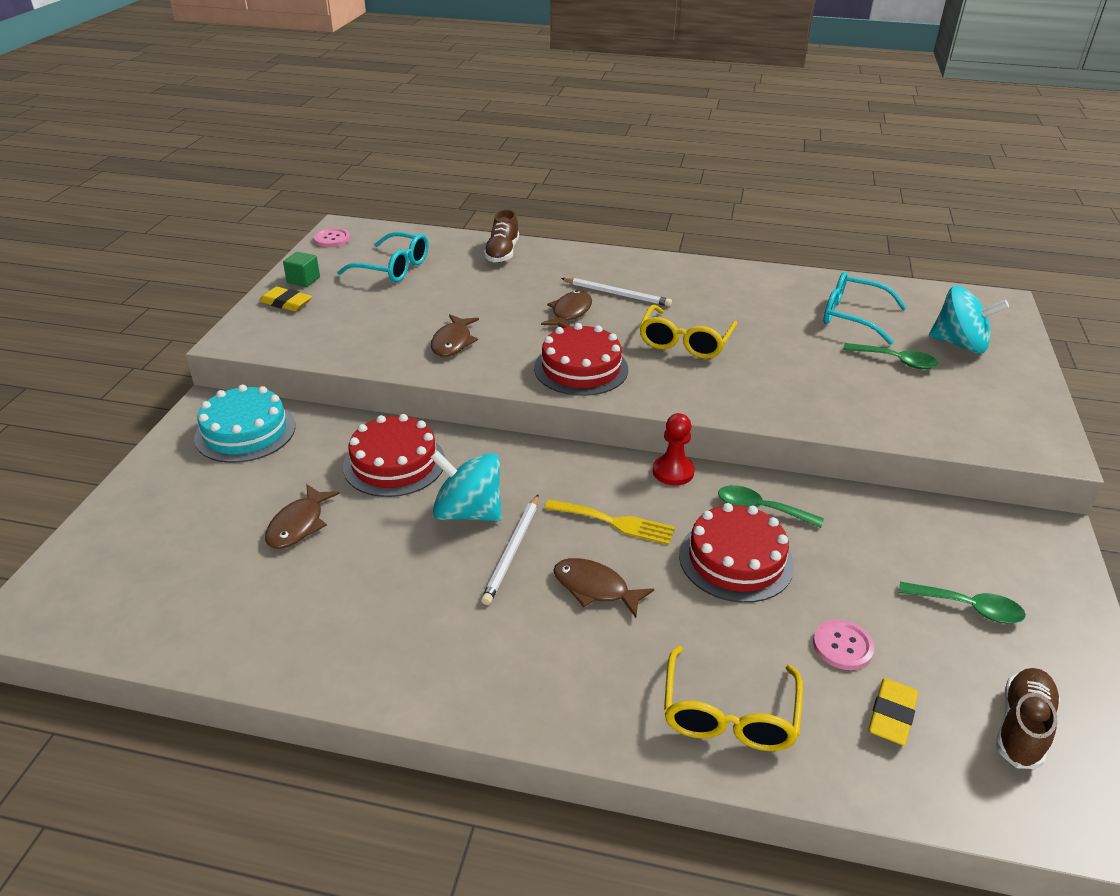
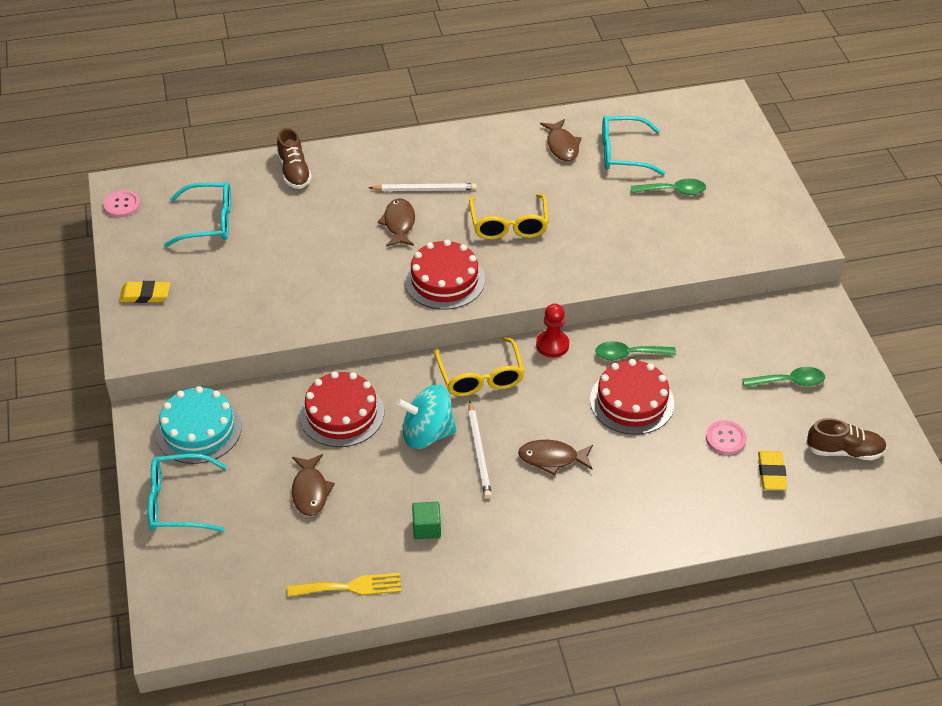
camera: 25 degrees left, 10 degrees up
(163, 488) = (178, 502): none -> turquoise glasses
(303, 280) = (138, 263): green cube -> green cube (426, 528)
(453, 342) = (324, 288): brown fish -> brown fish (562, 146)
(615, 522) = (536, 403): yellow fork -> yellow fork (350, 587)
(729, 715) = (680, 510): yellow glasses -> yellow glasses (480, 377)
(959, 344) = (712, 158): turquoise spinning top -> none
(1022, 727) = (844, 451): brown shoe -> brown shoe turned 90 degrees clockwise

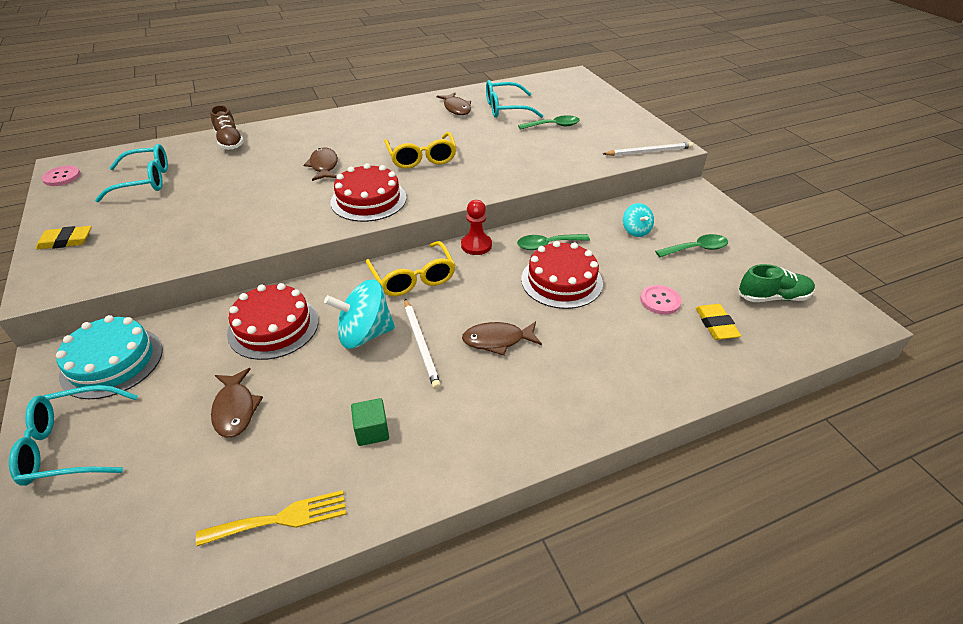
camera: 10 degrees left, 5 degrees down
(425, 189) = (346, 143): white pencil -> white pencil (649, 152)
(731, 349) = (636, 231): none -> turquoise spinning top
(844, 451) = (773, 297): brown shoe -> green shoe

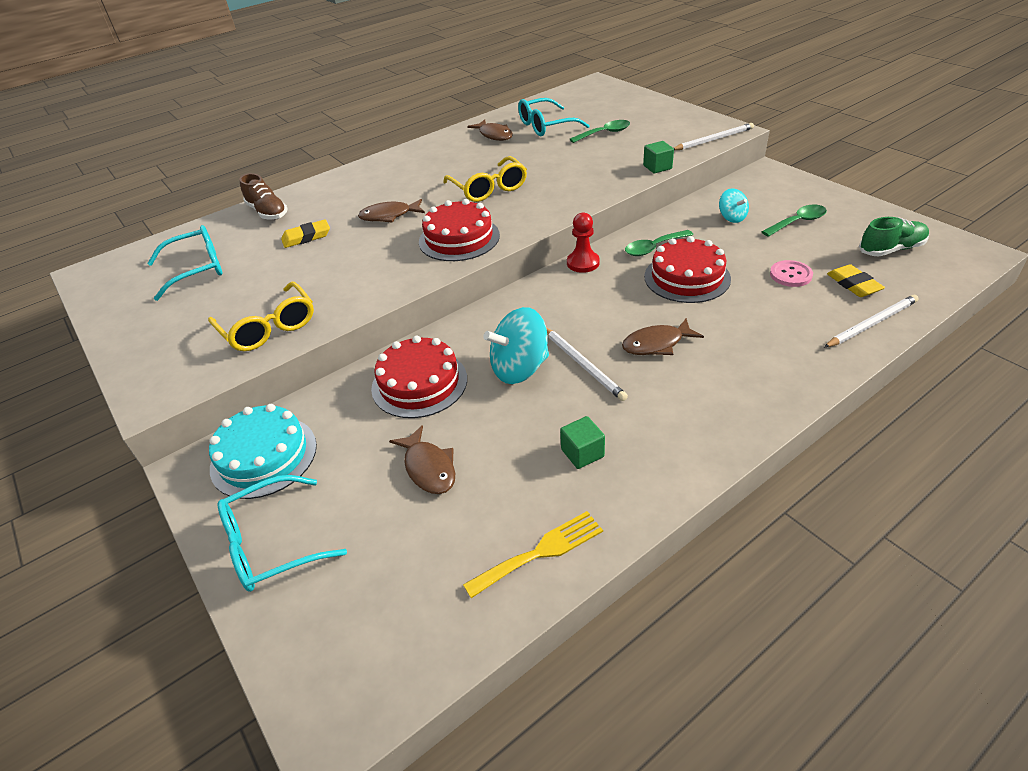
camera: 10 degrees left, 0 degrees up
(62, 177) = (95, 284): pink button -> none
(66, 241) = (147, 346): yellow eraser -> yellow eraser (306, 237)
(324, 166) = (389, 216): brown fish -> brown fish turned 75 degrees counterclockwise
(413, 278) = (537, 306): yellow glasses -> yellow glasses (269, 327)
(581, 168) = (657, 167): none -> green cube
(712, 370) = (872, 323): none -> white pencil

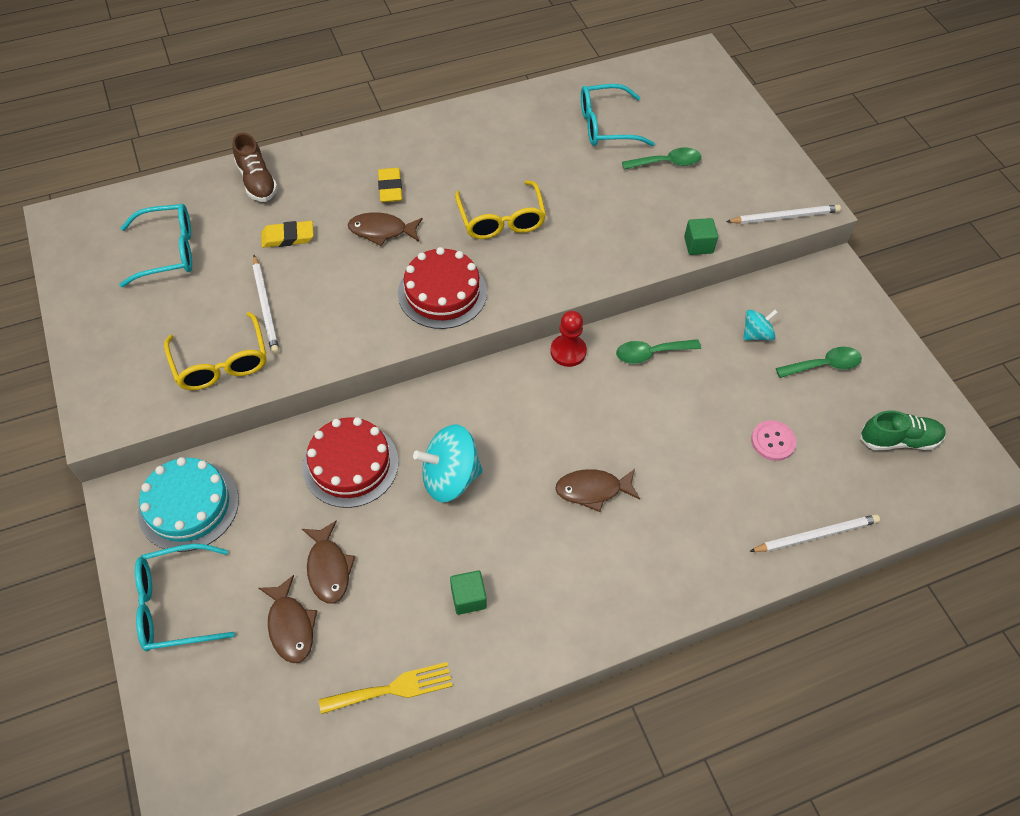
camera: 10 degrees right, 15 degrees up
(494, 135) = (541, 123): brown fish -> brown fish (291, 626)
(583, 365) = (511, 493): white pencil -> white pencil (265, 306)
(687, 277) = (665, 409): red cake -> none
(731, 218) = (756, 334): turquoise spinning top -> turquoise spinning top turned 105 degrees counterclockwise
(853, 284) = (829, 476): yellow eraser -> yellow eraser (390, 188)

